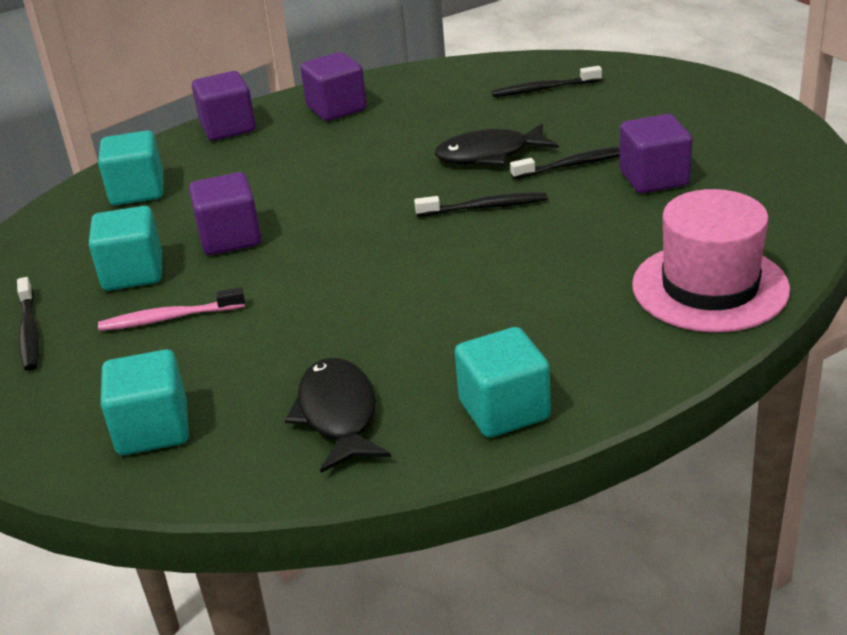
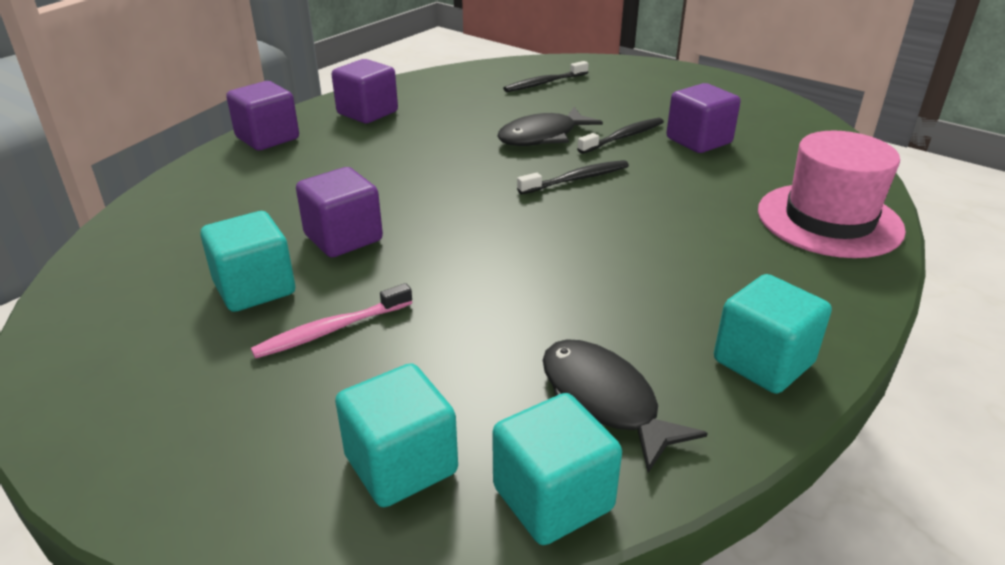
camera: 25 degrees left, 0 degrees up
(29, 332) = (161, 375): black toothbrush -> none
(137, 191) = (205, 205): turquoise cube -> turquoise cube (553, 498)

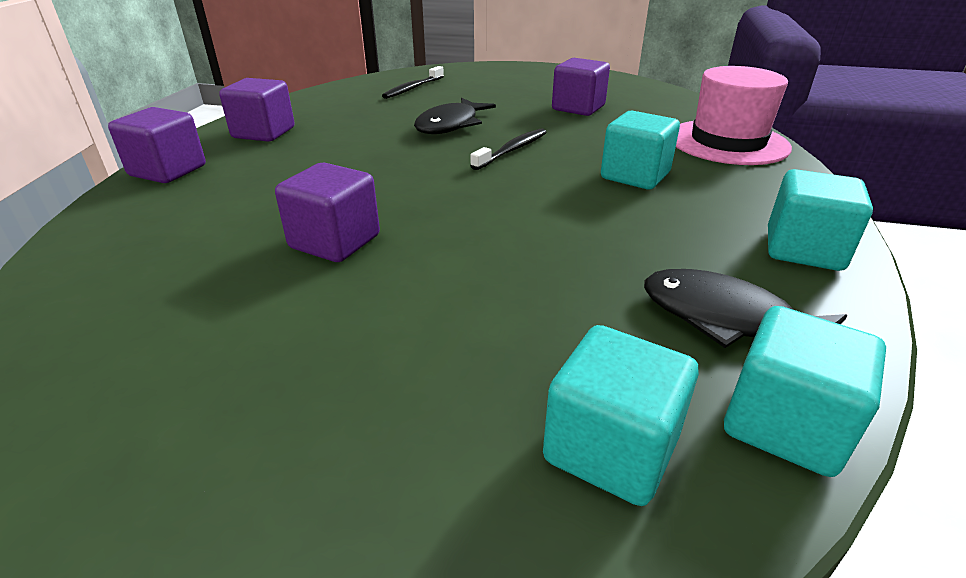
camera: 25 degrees left, 0 degrees up
(254, 288) = (272, 315): turquoise cube -> turquoise cube (635, 176)
(331, 330) = (402, 333): pink toothbrush -> none
(623, 137) = (518, 115): black toothbrush -> none

